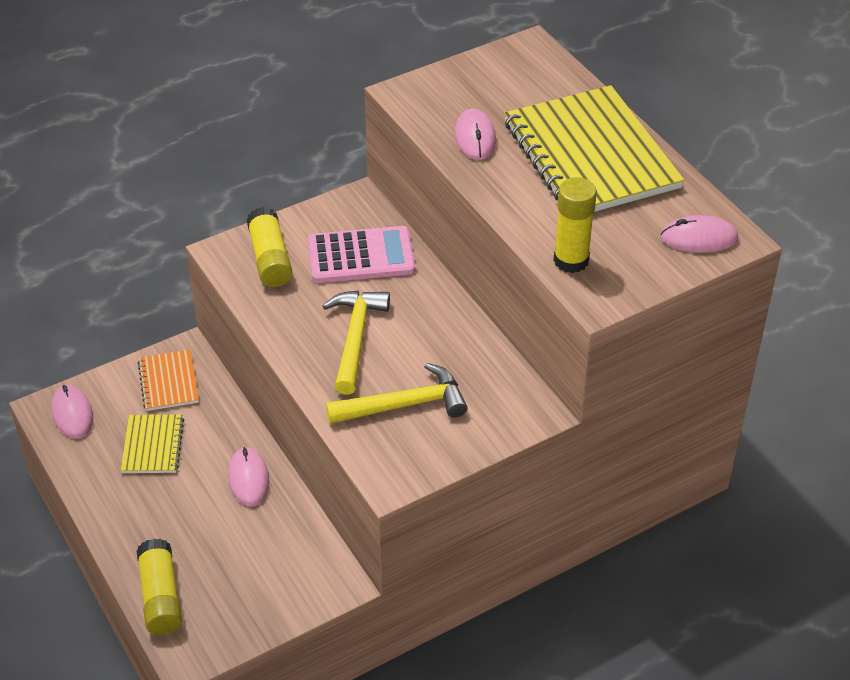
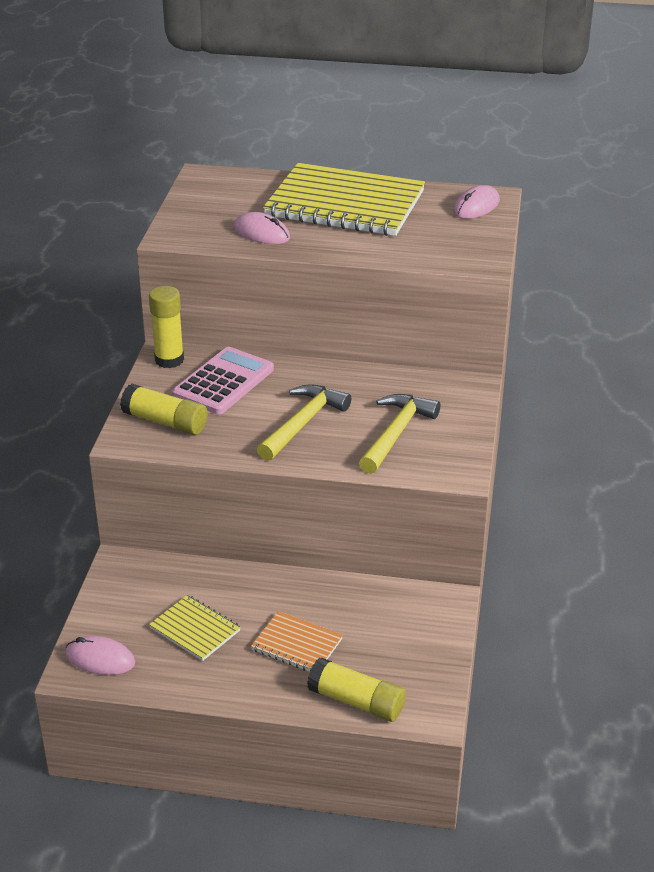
camera: 50 degrees left, 10 degrees down
(169, 382) = (139, 587): orange notebook -> orange notebook (297, 644)
(248, 478) = (294, 595): pink mouse -> none
(355, 338) = (303, 423): yellow hammer -> yellow hammer turned 75 degrees clockwise
(571, 260) = (434, 254): yellow glue stick -> yellow glue stick (169, 360)

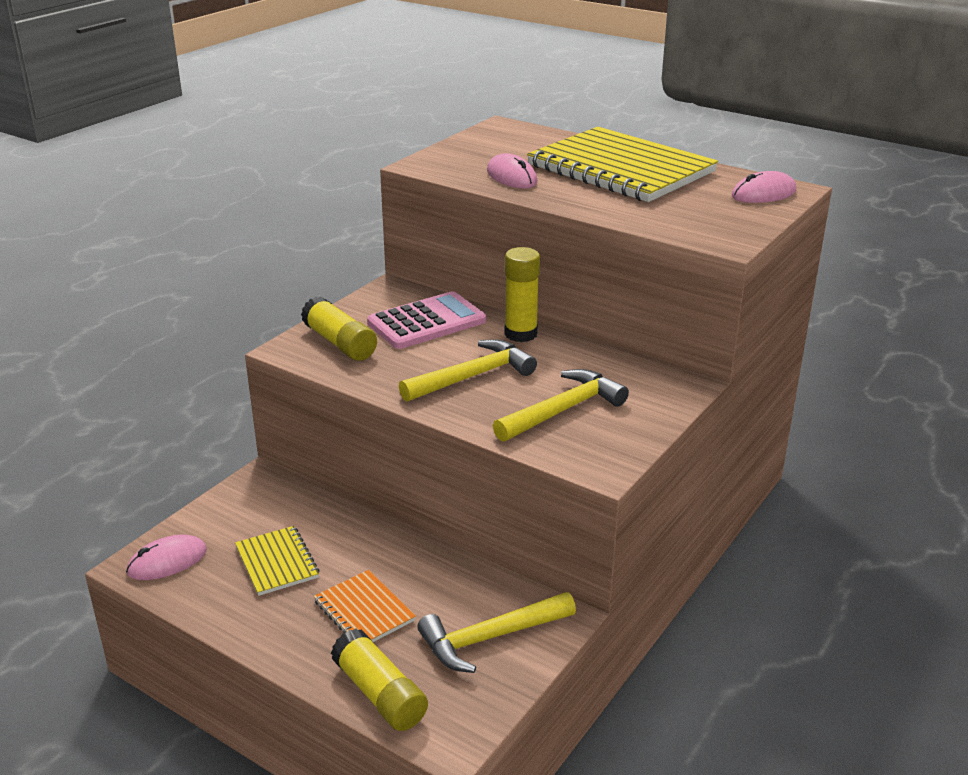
camera: 25 degrees right, 5 degrees down
(100, 659) = (167, 561): pink mouse -> pink mouse turned 75 degrees counterclockwise
(169, 360) = (392, 292): yellow glue stick -> yellow glue stick (520, 334)
(407, 633) = (490, 638): none -> yellow hammer

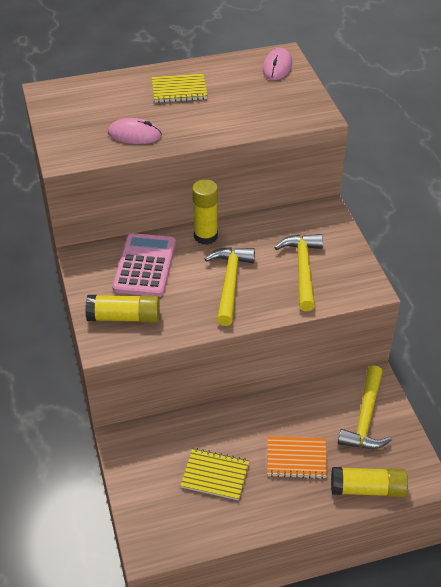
camera: 50 degrees left, 15 degrees up
(167, 561) = (160, 530): pink mouse -> none
(621, 169) = (179, 90): yellow notebook -> yellow notebook, size x0.47

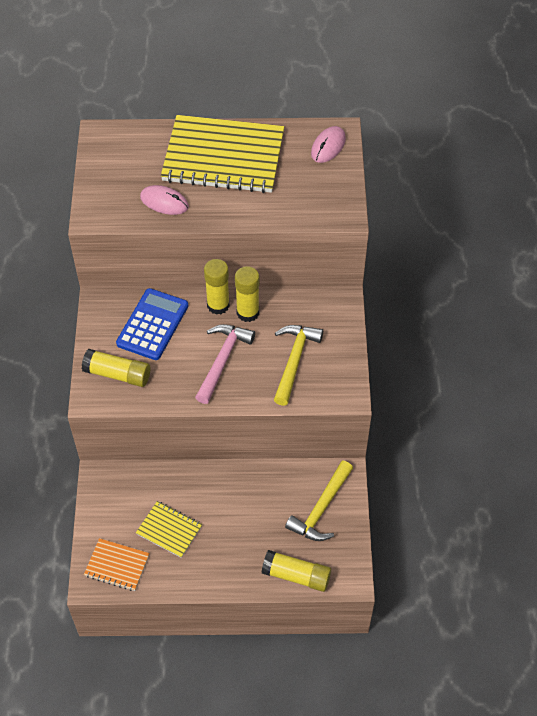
camera: 15 degrees right, 10 degrees up
(145, 265) = (153, 325): pink calculator -> blue calculator
(179, 90) = (223, 156): yellow notebook -> yellow notebook, size x2.15
(230, 283) = (222, 360): yellow hammer -> pink hammer
(238, 237) = (247, 312): none -> yellow glue stick
(296, 458) = (245, 532): orange notebook -> orange notebook (117, 565)

